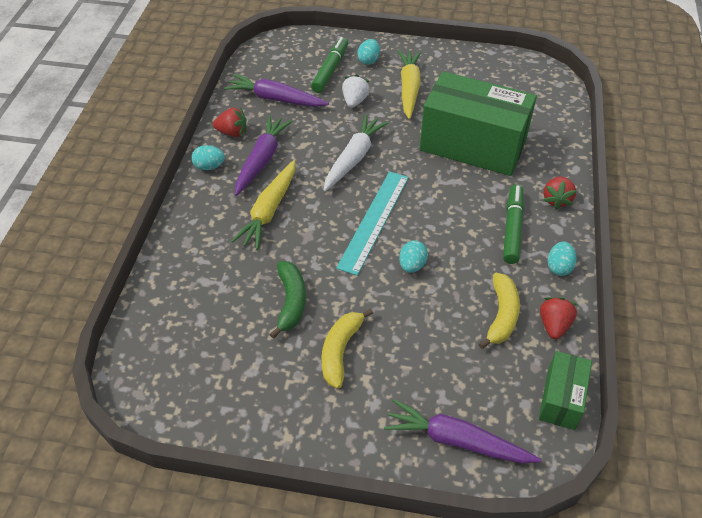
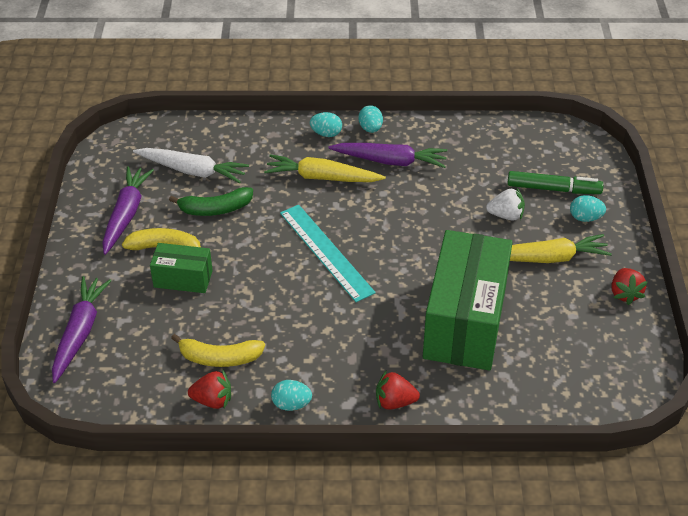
camera: 80 degrees right, 5 degrees down
(232, 132) = (423, 134): red strawberry -> red strawberry (625, 294)
(275, 99) = (486, 155): purple carrot -> purple carrot (126, 214)
(354, 158) = (413, 226): white carrot -> white carrot (192, 171)
(374, 221) = (326, 252): turquoise ruler -> turquoise ruler turned 45 degrees clockwise
(412, 265) = (272, 286): turquoise egg -> turquoise egg (326, 134)
(512, 228) = (340, 363): green marker -> none
(561, 399) = (126, 406): green box -> green box (183, 279)

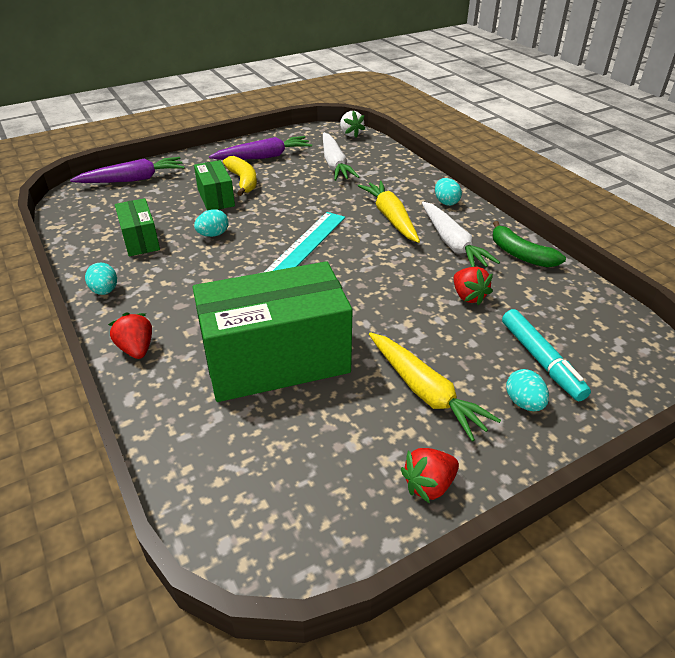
camera: 60 degrees right, 5 degrees down
(213, 400) = (91, 252): red strawberry -> red strawberry (468, 296)
(215, 209) = (303, 186): green banana -> green banana (520, 254)
(219, 358) = (140, 240): yellow banana -> green box
(370, 129) = (481, 220): turquoise egg -> turquoise egg (213, 235)
(390, 161) = (452, 243): purple carrot -> white carrot
(506, 215) = (459, 338): white strawberry -> white strawberry (350, 134)
(553, 189) = (541, 360): green marker -> turquoise marker

